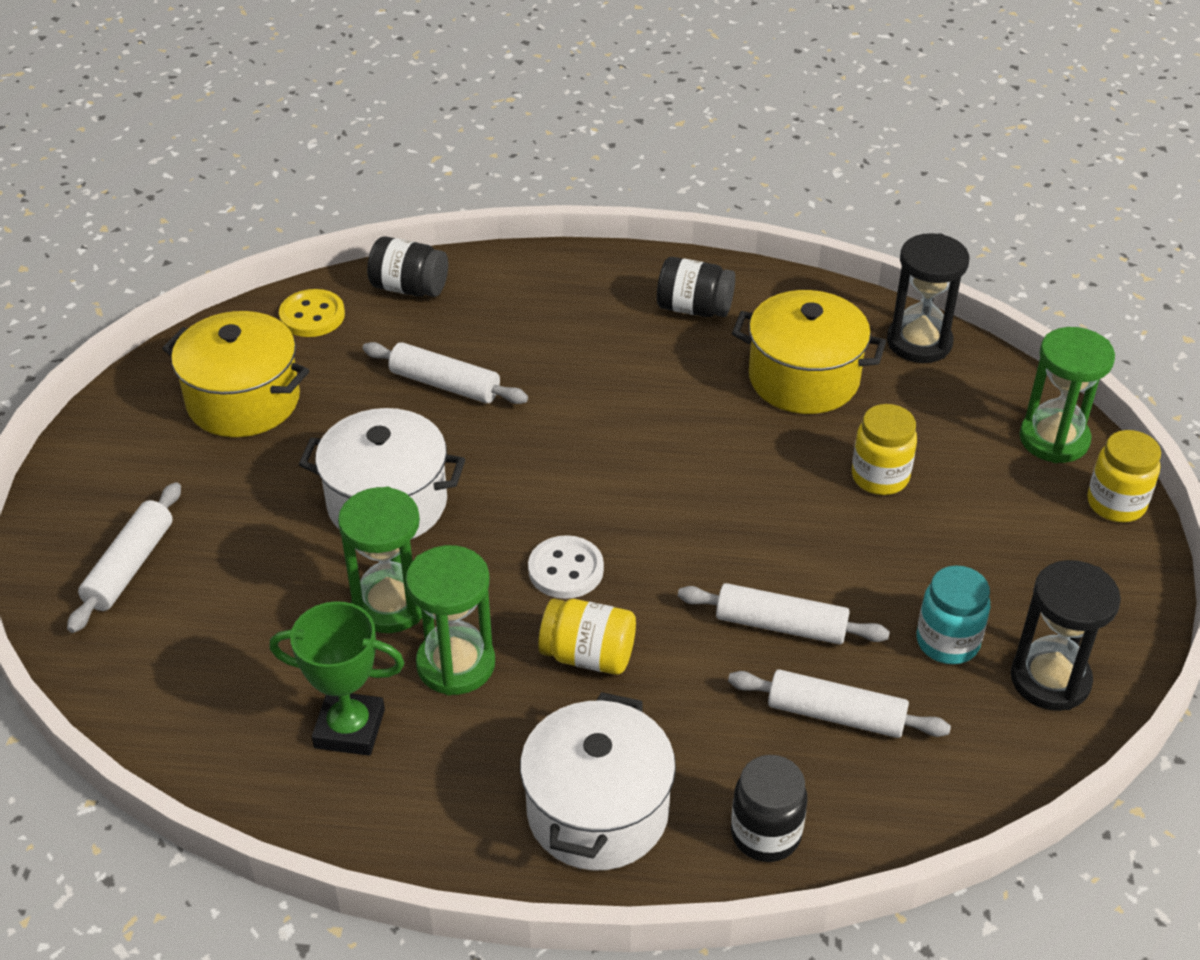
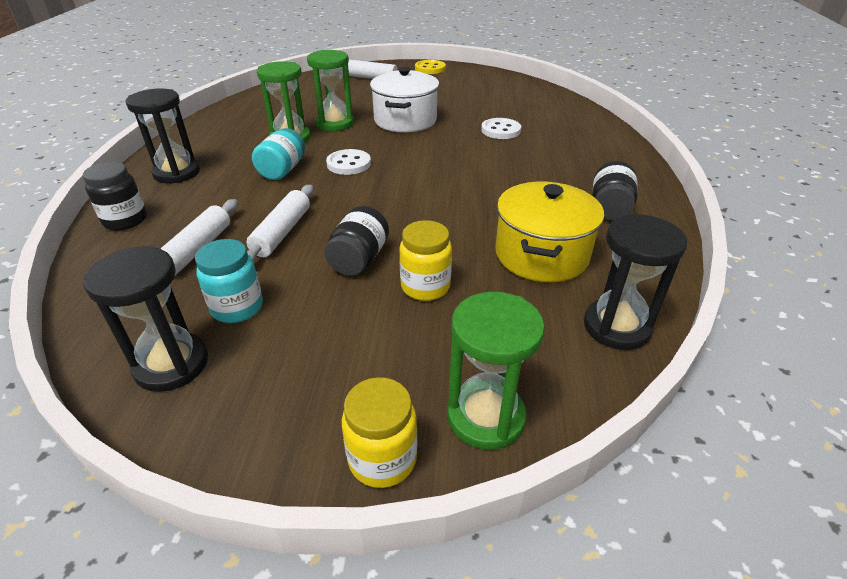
camera: 90 degrees right, 5 degrees down
(243, 401) = (477, 89): yellow pot -> none
(312, 316) = (547, 99): yellow button -> yellow button (430, 68)
(349, 728) = (262, 119): green trophy -> none
(409, 288) = (583, 119): black jar -> black jar (359, 259)
(445, 384) = (500, 130): white rolling pin -> white button
(588, 656) = (282, 170): yellow jar -> turquoise jar
(597, 812) = (177, 173): white pot -> black hourglass

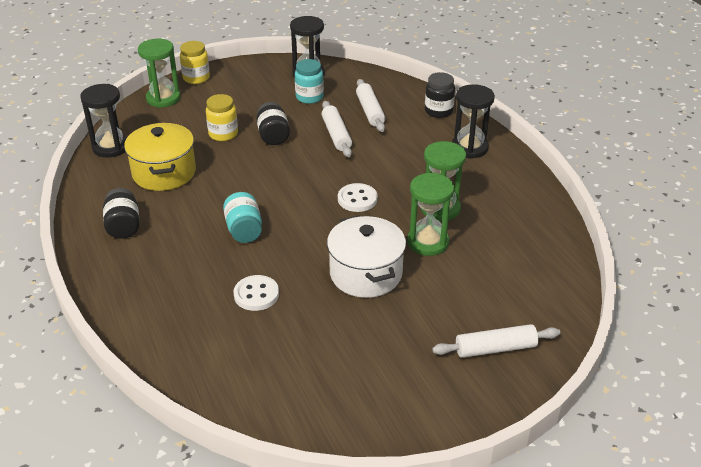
camera: 150 degrees right, 0 degrees up
(282, 170) = (399, 175): turquoise jar -> turquoise jar (244, 230)
(430, 68) = (446, 414): yellow button -> none

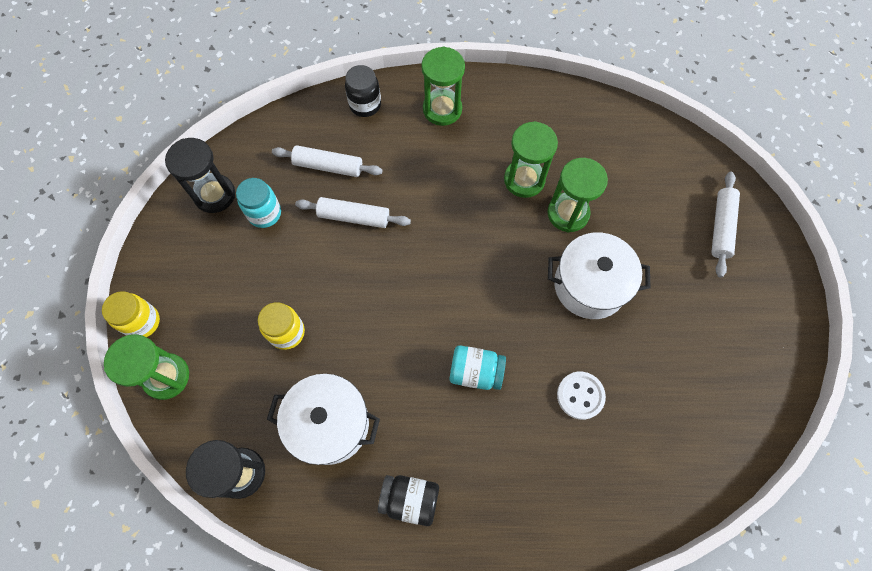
camera: 65 degrees left, 30 degrees up
(164, 173) = (330, 424): yellow pot -> white pot
(273, 135) = (320, 280): black jar -> none
(357, 199) = (475, 244): white button -> none
(469, 148) = (442, 109): black hourglass -> green hourglass

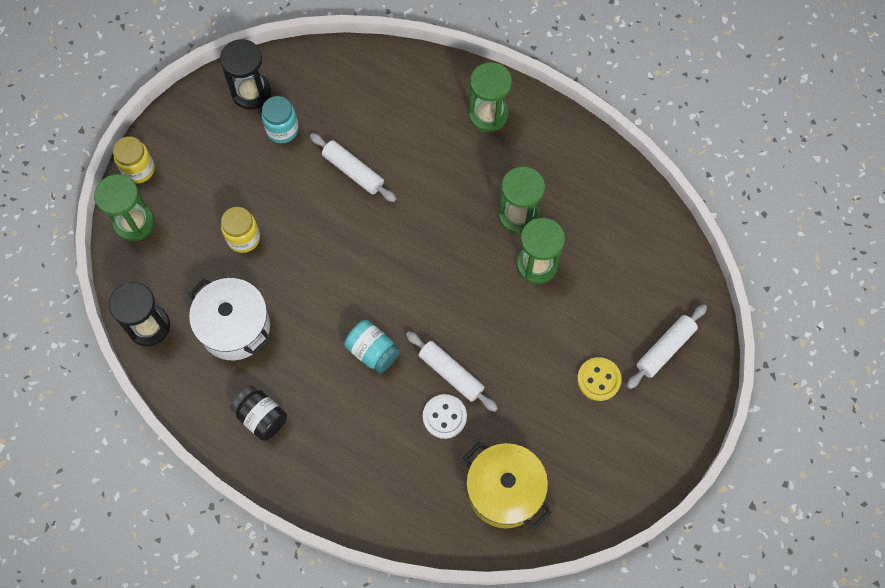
camera: 30 degrees right, 0 degrees up
(328, 166) = (358, 116): white rolling pin -> white rolling pin (451, 374)
(365, 105) = (423, 76): black jar -> none
(590, 285) = (513, 335): white pot -> none
(679, 434) = (504, 491): none -> yellow pot
(687, 284) = (598, 379): none -> yellow button

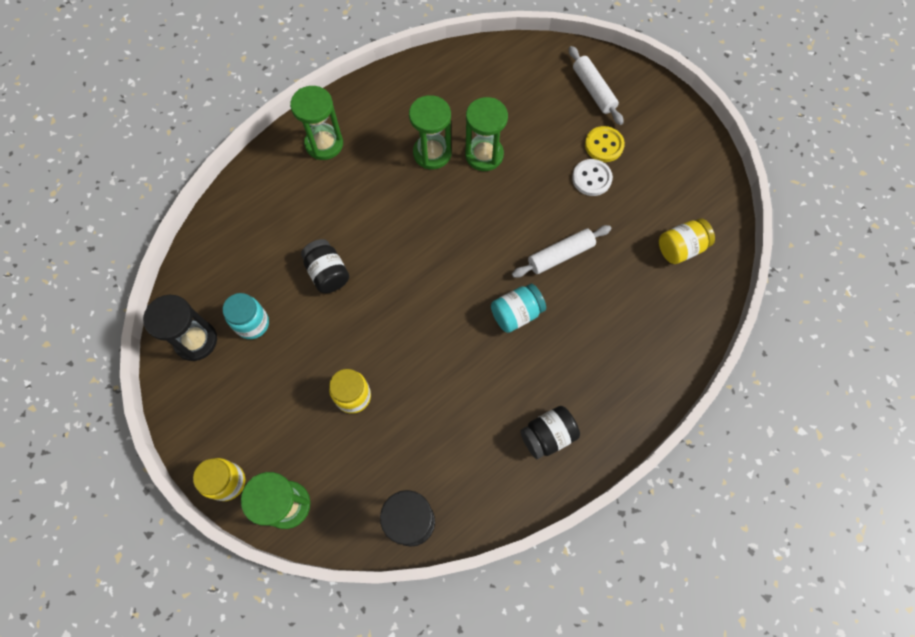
camera: 70 degrees left, 0 degrees up
(235, 327) = (445, 433): white pot -> none
(353, 171) = (327, 273): white rolling pin -> black jar
(444, 417) = (599, 273): white button -> white button (591, 178)
(504, 491) = (680, 248): yellow pot -> yellow jar

